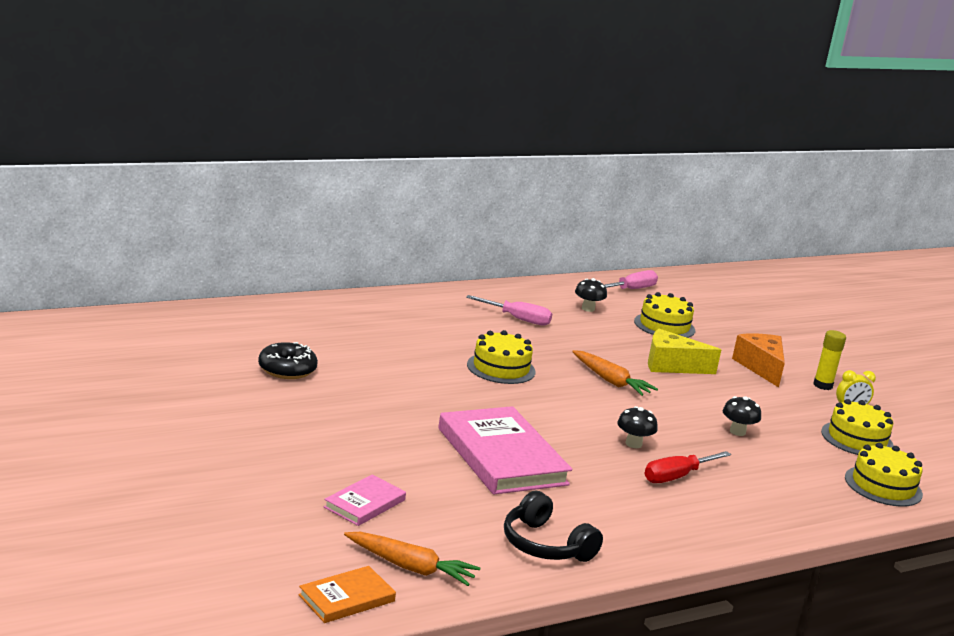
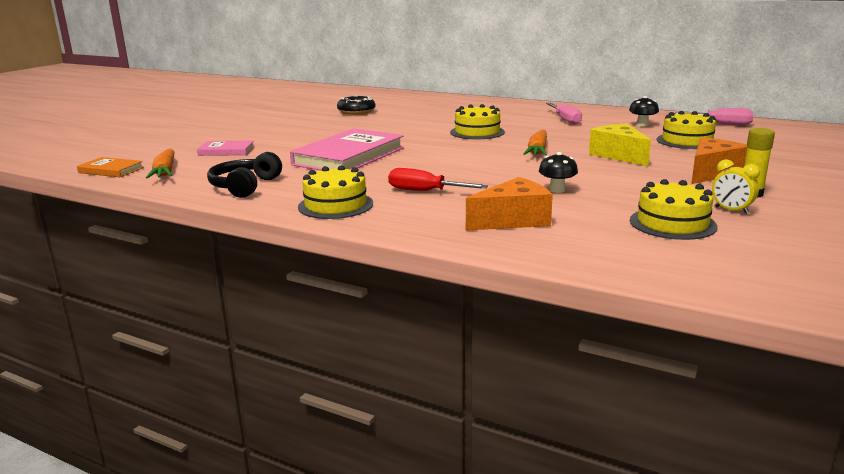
camera: 60 degrees right, 0 degrees up
(633, 444) = (449, 173): black mushroom -> none
(794, 481) = (513, 220): none -> orange cheese
(883, 486) = (596, 249): yellow cake -> yellow cake (335, 205)

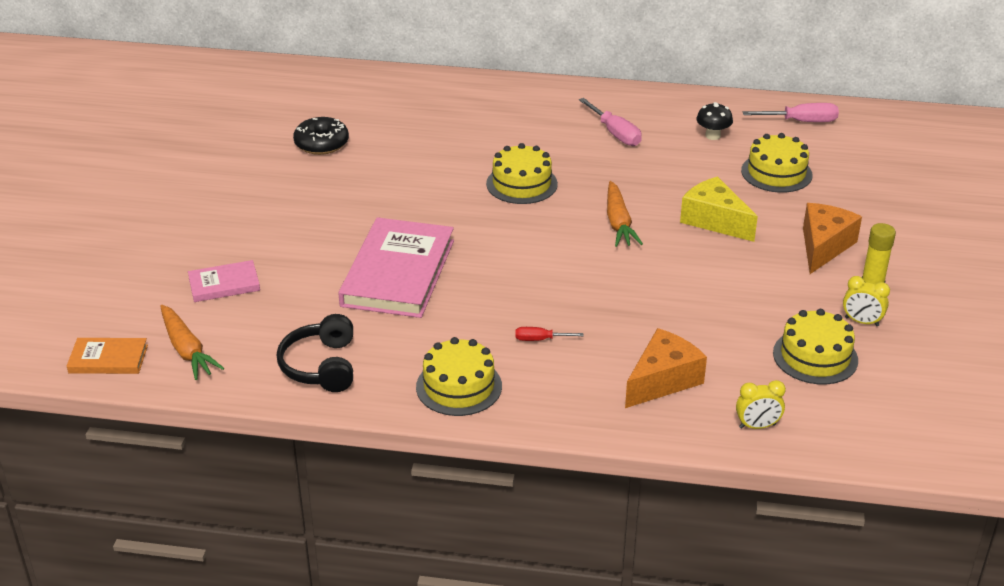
camera: 20 degrees left, 15 degrees up
(425, 191) = (540, 339): red screwdriver -> red screwdriver, size x0.58
(557, 190) = (679, 311): black mushroom -> none
(587, 254) = (757, 426): none -> yellow clock

